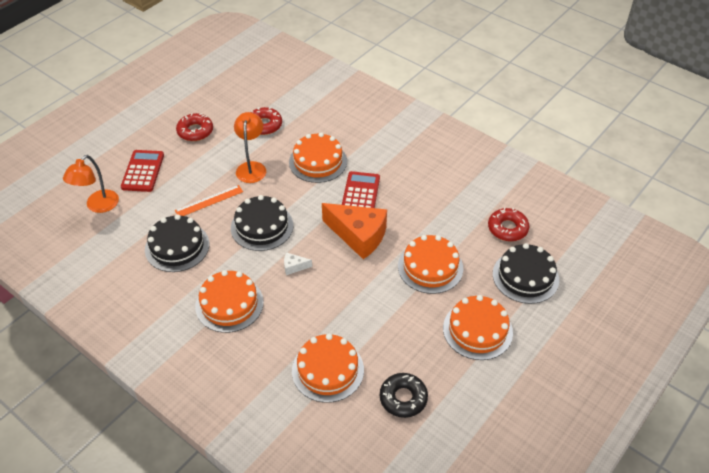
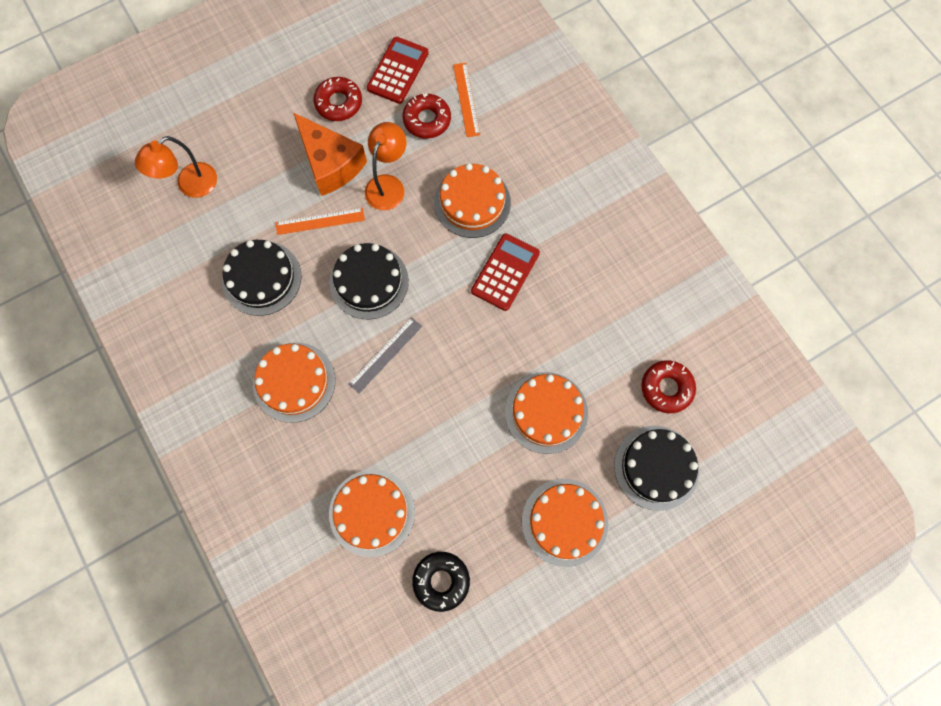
camera: 20 degrees right, 25 degrees up
(143, 171) = (257, 148): red calculator -> red calculator (398, 71)
(287, 107) = (466, 99): none -> orange ruler
(294, 267) = (385, 355): white cheese -> grey ruler
(359, 236) = (478, 335): orange cheese -> orange cheese (331, 163)

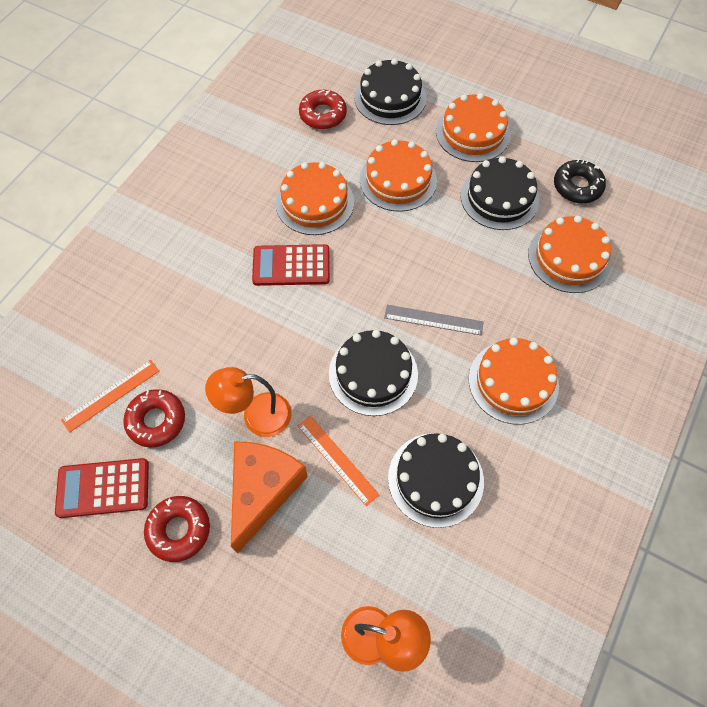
camera: 120 degrees left, 10 degrees down
(472, 202) = (233, 328): orange cake -> orange cake (314, 202)
(472, 494) = (499, 197): none -> black cake

